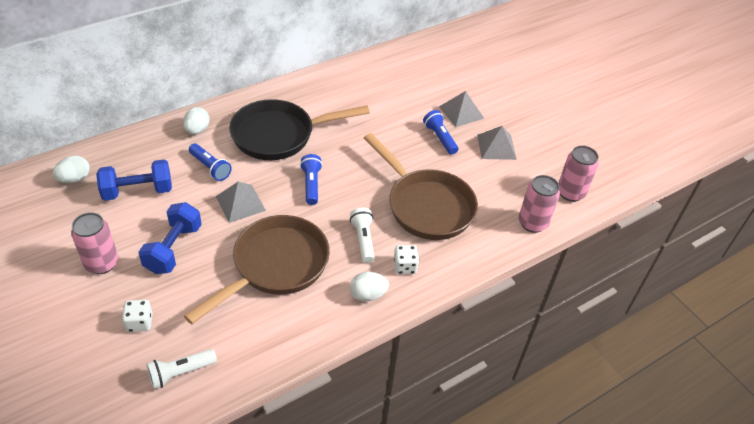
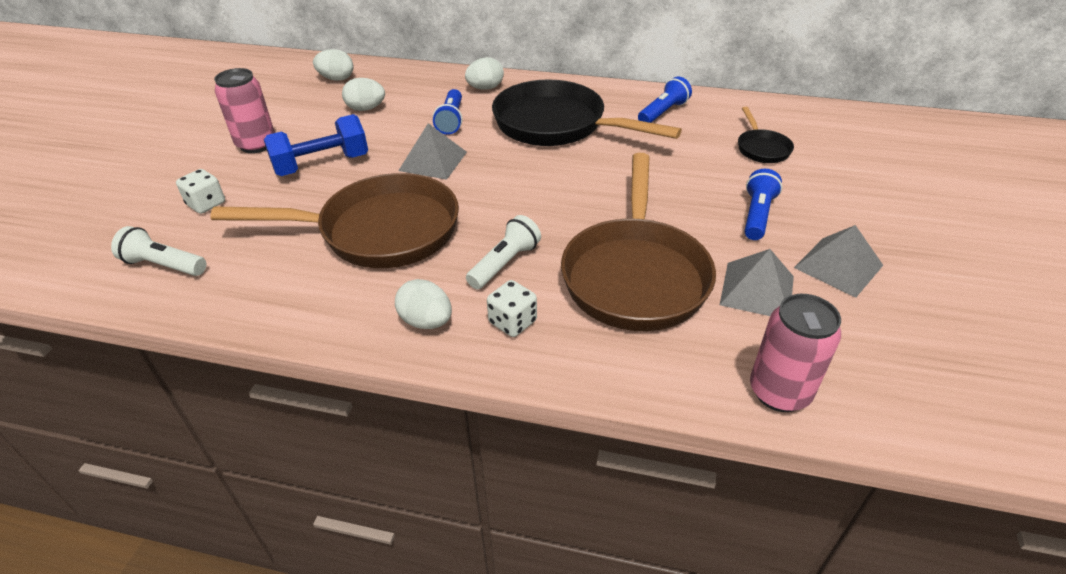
camera: 50 degrees right, 5 degrees down
(138, 191) = (366, 109): blue dumbbell -> white egg
(311, 184) = (526, 181): blue flashlight -> blue flashlight (663, 112)
(400, 93) = (761, 148): none -> black pan
(461, 112) = (829, 203): grey pyramid -> grey pyramid (757, 290)
(570, 193) = (910, 394): pink can -> none

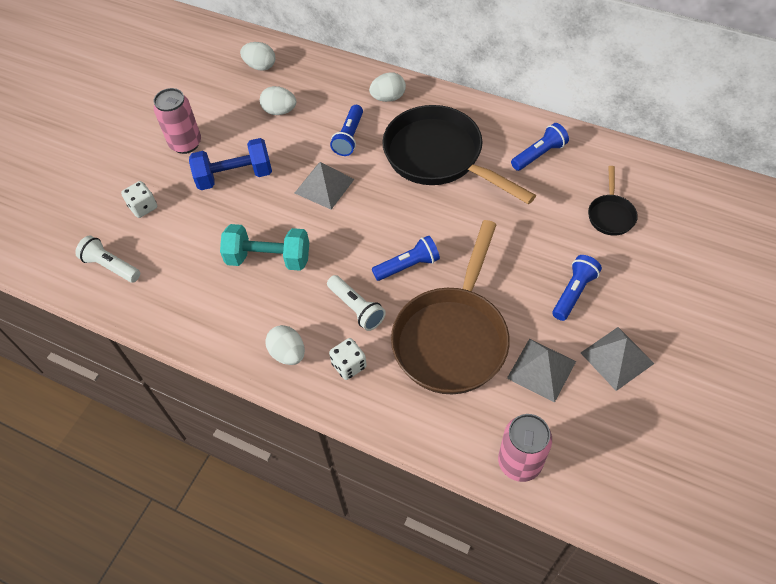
camera: 15 degrees right, 15 degrees up
(379, 231) = (268, 259): brown pan -> turquoise dumbbell
(505, 263) = (356, 308): white flashlight -> white flashlight turned 90 degrees clockwise
(555, 216) = (408, 266): none -> blue flashlight

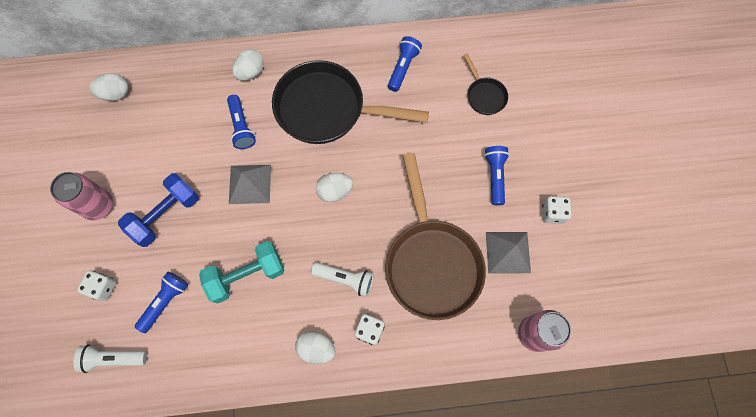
camera: 35 degrees left, 15 degrees up
(279, 111) = (164, 131): white egg -> white egg (335, 191)
(408, 266) = (362, 220): blue flashlight -> blue flashlight (165, 301)
(617, 358) = (552, 213): grey pyramid -> white dice

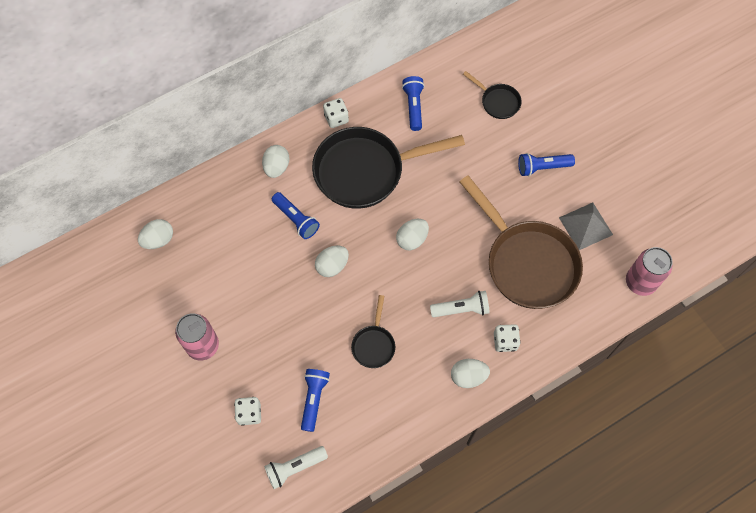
camera: 25 degrees left, 5 degrees down
(166, 215) = (270, 326): blue dumbbell -> none
(247, 275) = (374, 344): turquoise dumbbell -> black pan
(250, 184) = (332, 266): grey pyramid -> white egg
(495, 176) = (542, 167): blue flashlight -> blue flashlight turned 75 degrees counterclockwise
(552, 213) = (605, 178): white dice -> white dice (336, 118)

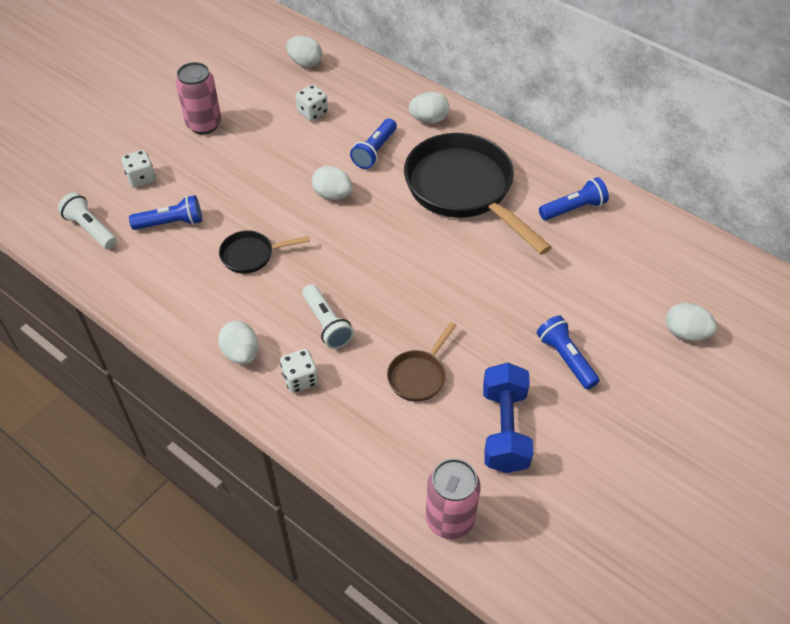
camera: 70 degrees right, 15 degrees down
(336, 118) = (516, 148): white dice -> white dice (312, 112)
(412, 239) = (397, 253): white egg -> white egg (685, 333)
(497, 102) = (633, 286): black pan -> none
(527, 262) = (419, 375): brown pan -> brown pan, size x0.46
(585, 226) = (504, 429): grey pyramid -> blue dumbbell

